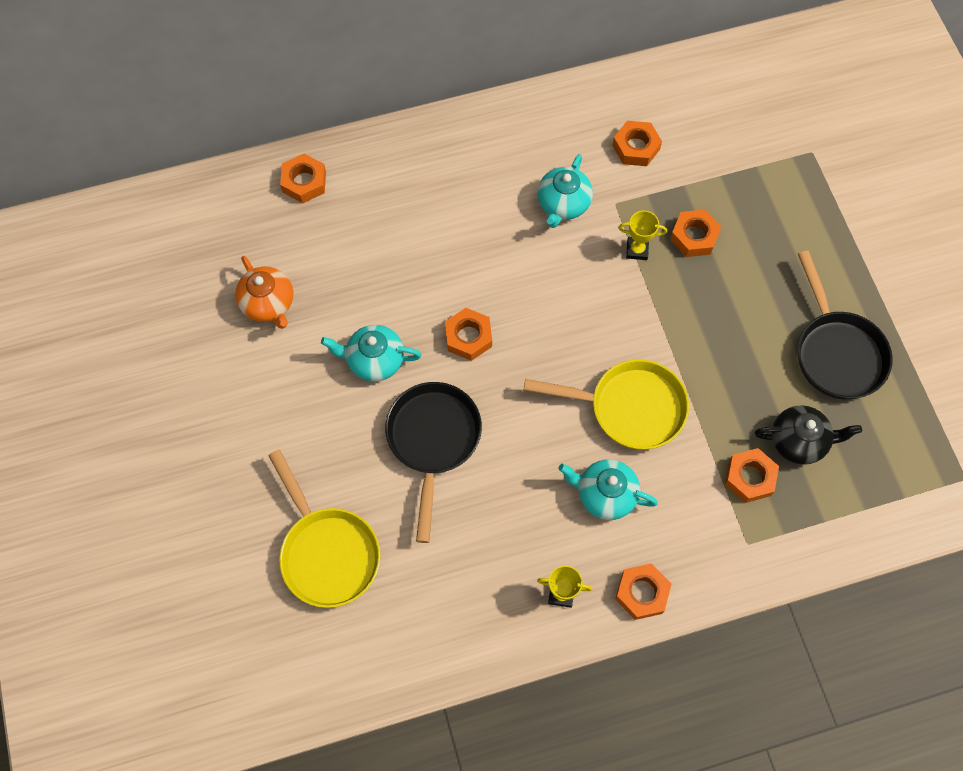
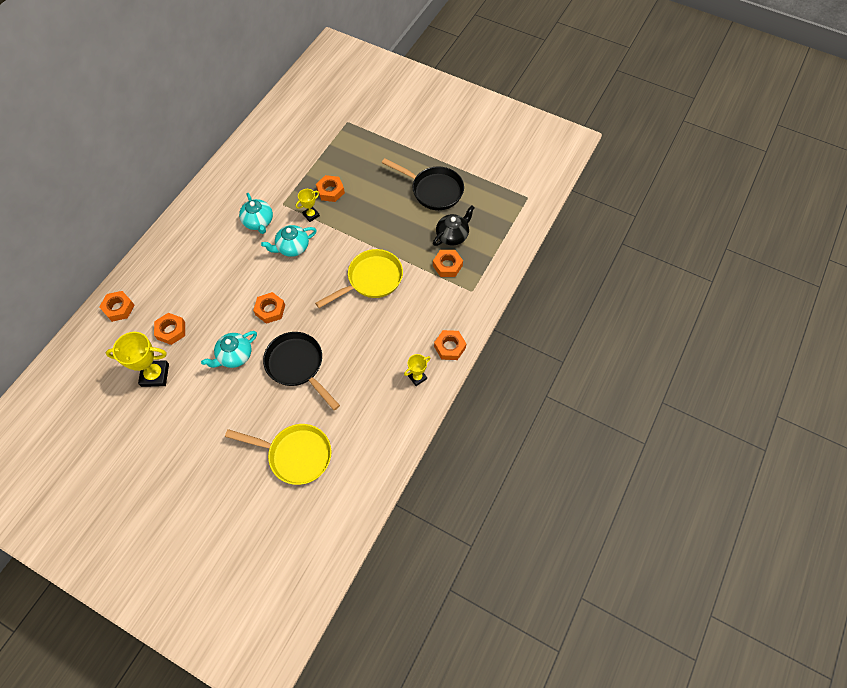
camera: 45 degrees left, 5 degrees down
(268, 304) = (155, 375): orange teapot -> yellow trophy
(605, 494) = (395, 322): turquoise teapot -> turquoise teapot (292, 247)
(636, 147) = (269, 175): orange nut -> orange nut (171, 331)

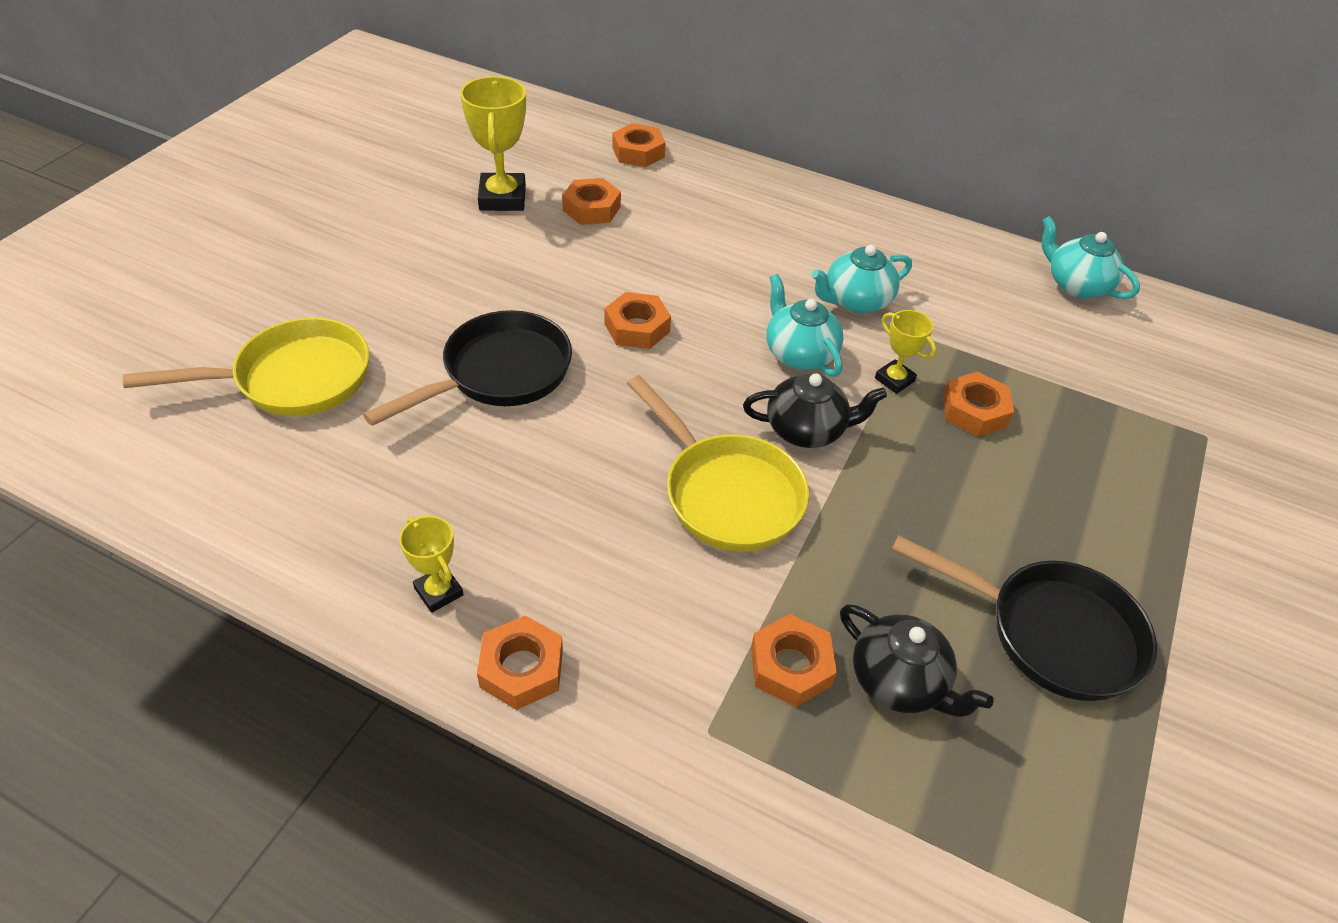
camera: 85 degrees right, 15 degrees down
(234, 356) = (532, 286): turquoise teapot -> turquoise teapot (1076, 285)
(295, 455) = (293, 379): yellow pan -> yellow pan turned 120 degrees counterclockwise
(338, 249) = (807, 430): none -> black teapot
(433, 190) = (1050, 632): black pan -> black pan turned 90 degrees counterclockwise

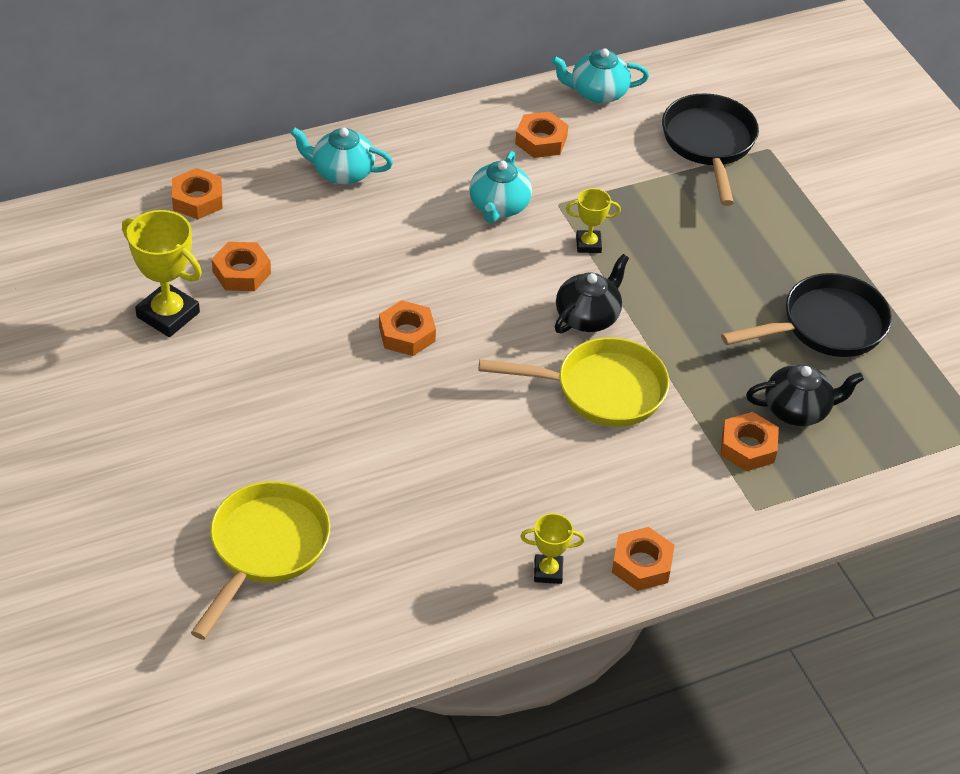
camera: 50 degrees left, 0 degrees up
(499, 373) = (378, 434): black pan -> black pan (709, 144)
(799, 353) = (518, 271): turquoise teapot -> turquoise teapot (342, 172)
(974, 411) = (650, 229): orange nut -> orange nut (541, 140)

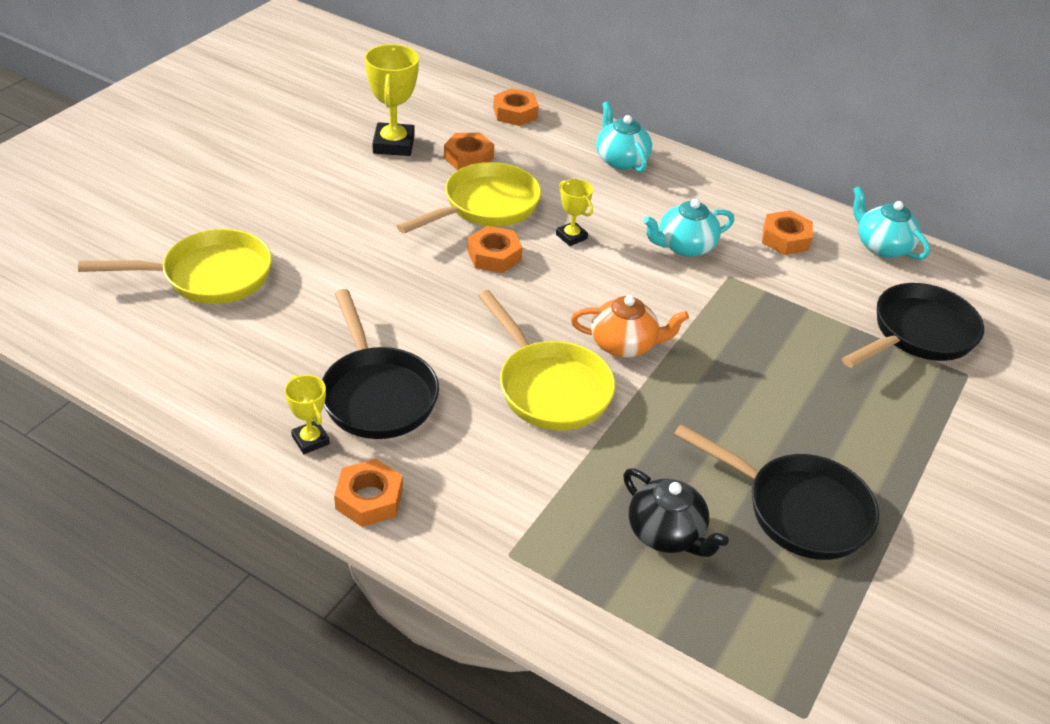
camera: 55 degrees right, 5 degrees down
(329, 301) = (485, 206): none -> yellow pan
(525, 502) = (377, 394): none -> black pan
(588, 244) = (706, 311): yellow trophy -> yellow trophy (571, 237)
(588, 316) = (624, 344): black teapot -> orange teapot
(748, 447) = (581, 515): orange nut -> none

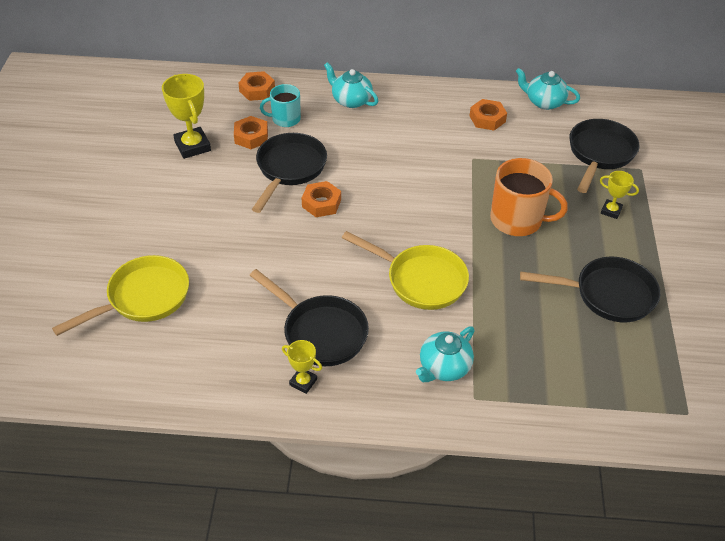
camera: 25 degrees left, 5 degrees up
(369, 499) = (368, 403): orange nut -> none
(485, 206) = (289, 169): yellow pan -> black pan
(524, 153) = (285, 119): none -> turquoise mug
(571, 237) = (360, 169): yellow trophy -> yellow trophy (611, 211)
(624, 344) = (444, 232): orange teapot -> none
(666, 533) = (550, 343): black teapot -> none
(684, 247) = (433, 148): turquoise teapot -> turquoise teapot (444, 367)
(736, 368) = (517, 220): none -> orange mug

